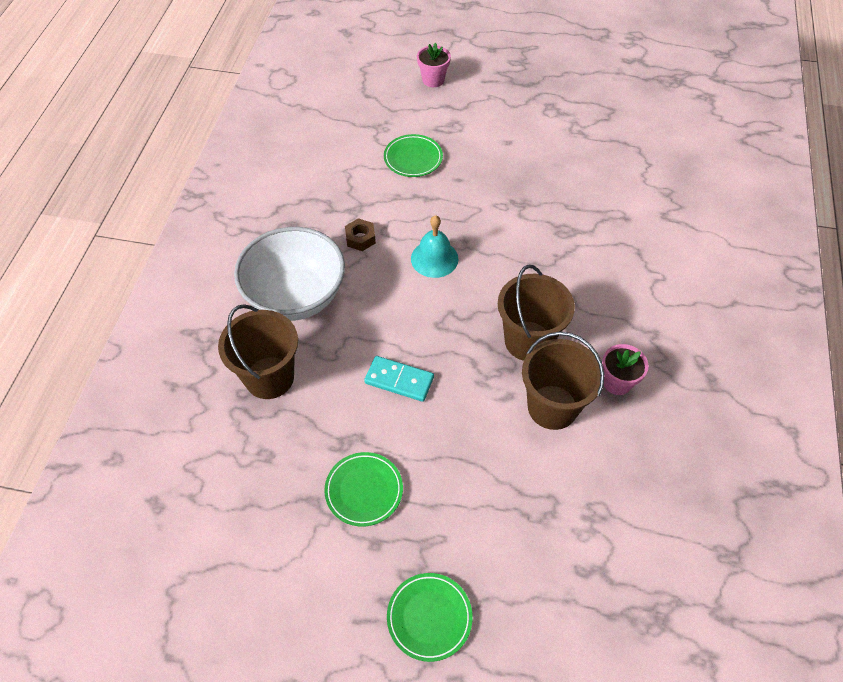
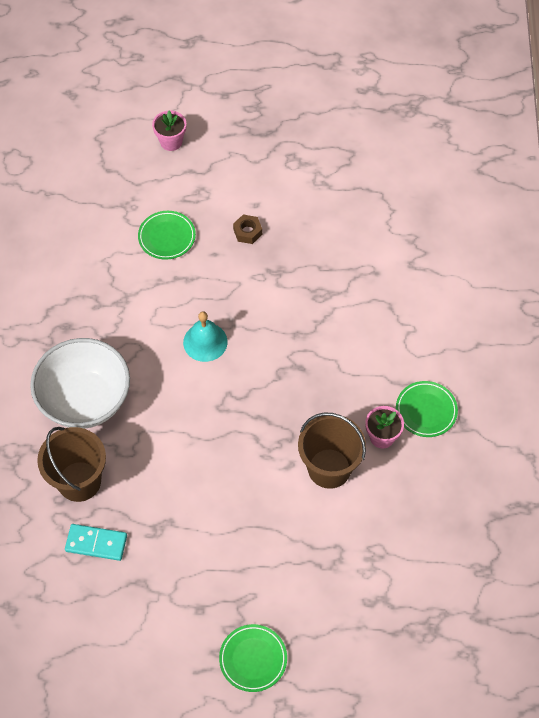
camera: 10 degrees left, 5 degrees up
(360, 238) = (133, 331): brown nut -> brown nut (247, 232)
(364, 490) = (182, 567): green plate -> green plate (426, 411)
(399, 380) = (194, 465): turquoise domino -> turquoise domino (96, 543)
(528, 341) = (301, 410): brown bucket -> none

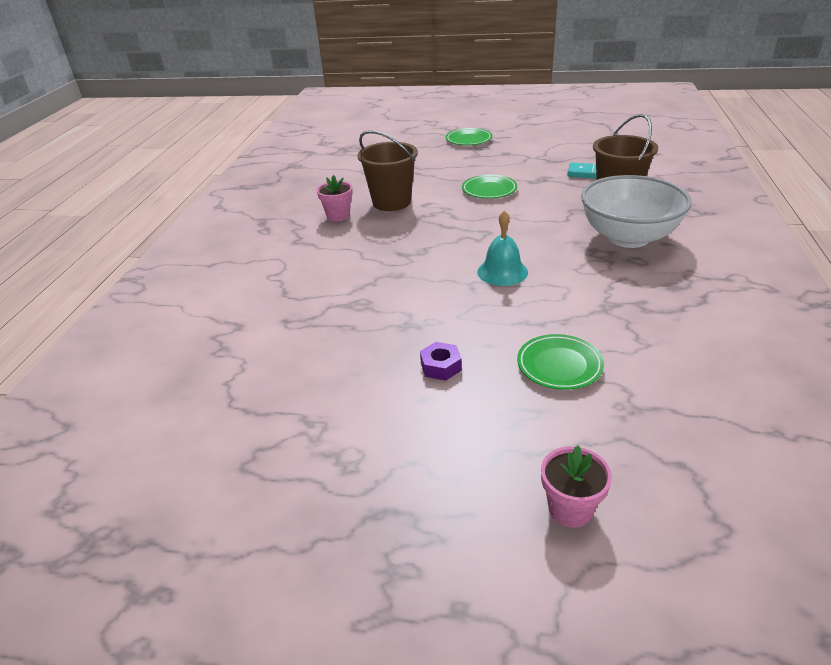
camera: 170 degrees left, 25 degrees down
(247, 232) = (441, 366): brown nut -> purple nut
(426, 411) = (290, 228): green plate -> green plate (489, 190)

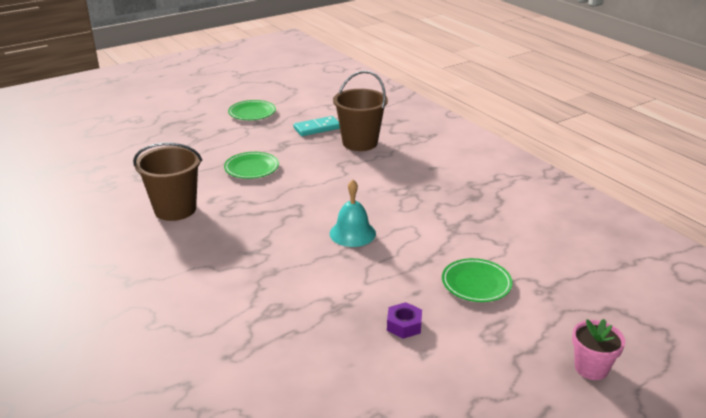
camera: 45 degrees left, 5 degrees down
(338, 216) = (138, 241): pink flower pot -> none
(468, 140) = (169, 126): green plate -> green plate (252, 113)
(628, 237) = (405, 172): white bowl -> none

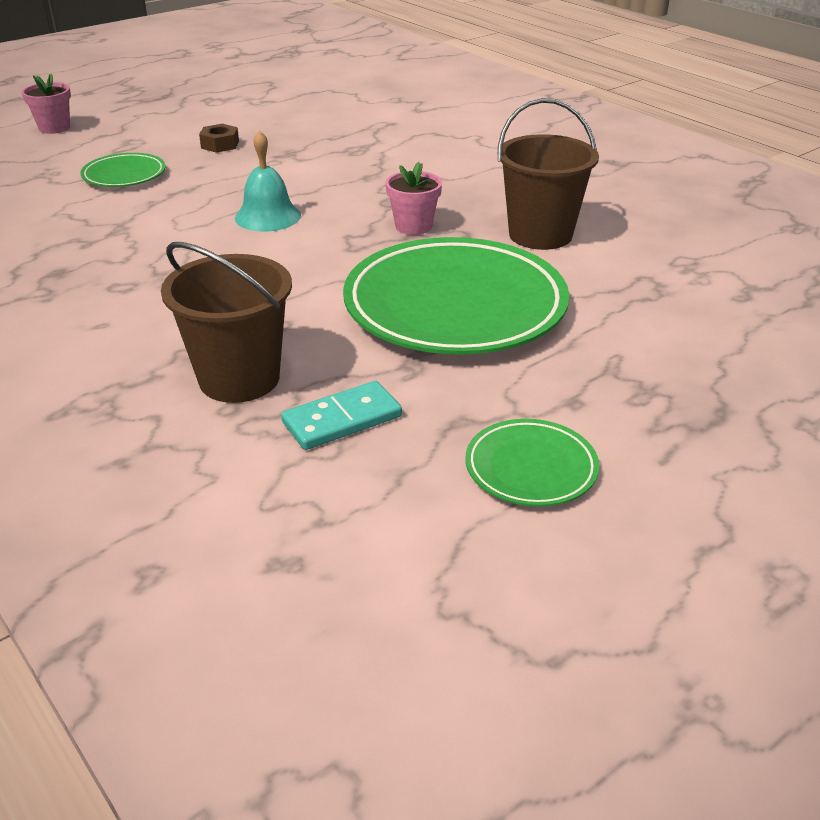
camera: 175 degrees right, 5 degrees up
(251, 168) = (455, 306): green plate -> green plate, size x2.13
(254, 220) = (413, 226): none -> pink flower pot
(404, 325) = (220, 144): purple nut -> brown nut

